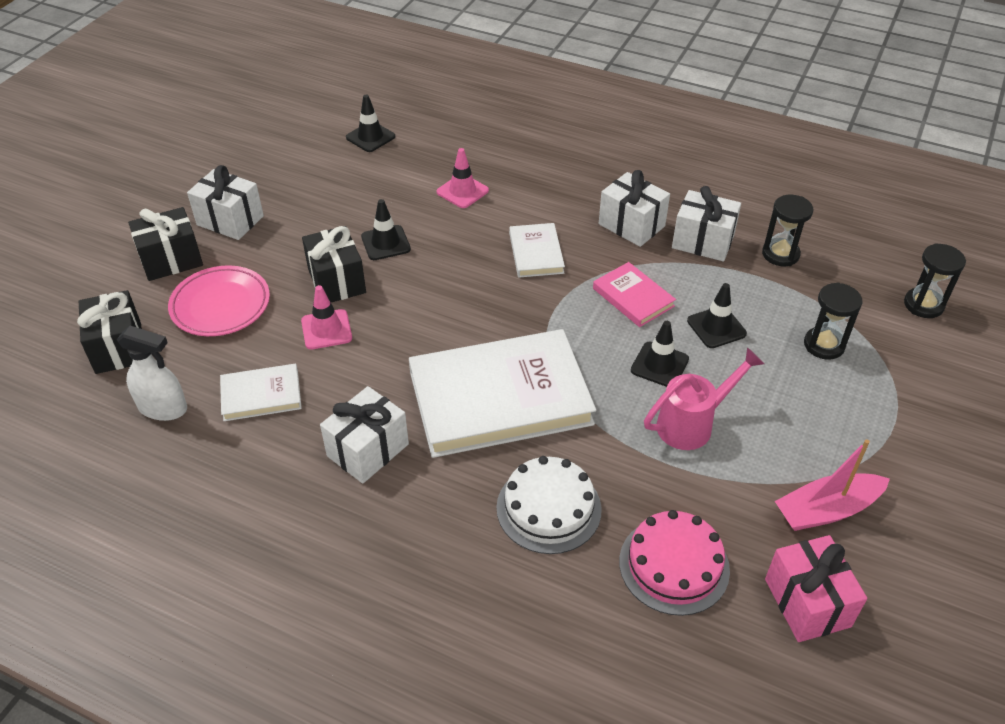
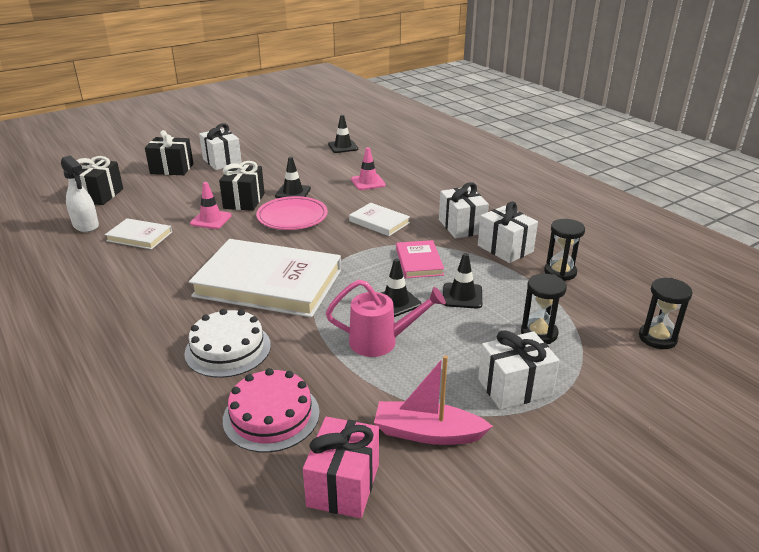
camera: 30 degrees right, 15 degrees down
(220, 305) = (170, 193): pink plate -> pink plate (292, 217)
(368, 450) = (161, 280): white gift -> white gift (514, 387)
(536, 253) = (379, 222): white book -> white book turned 75 degrees counterclockwise

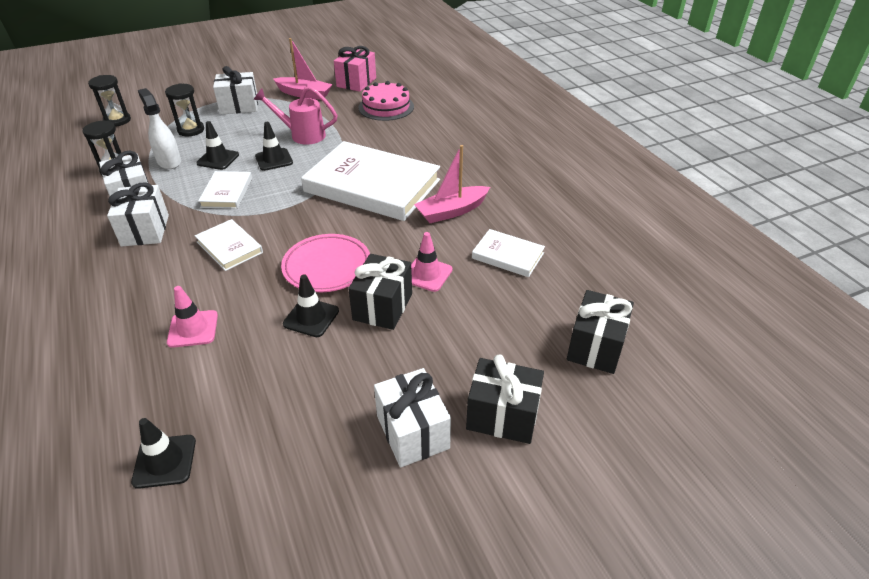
camera: 170 degrees left, 10 degrees up
(86, 226) = (581, 281): white spray bottle -> white spray bottle (169, 161)
(183, 266) = (452, 211): none -> pink boat
(228, 349) = (410, 140): white cake -> none
(419, 262) = (227, 192): pink book -> white book

